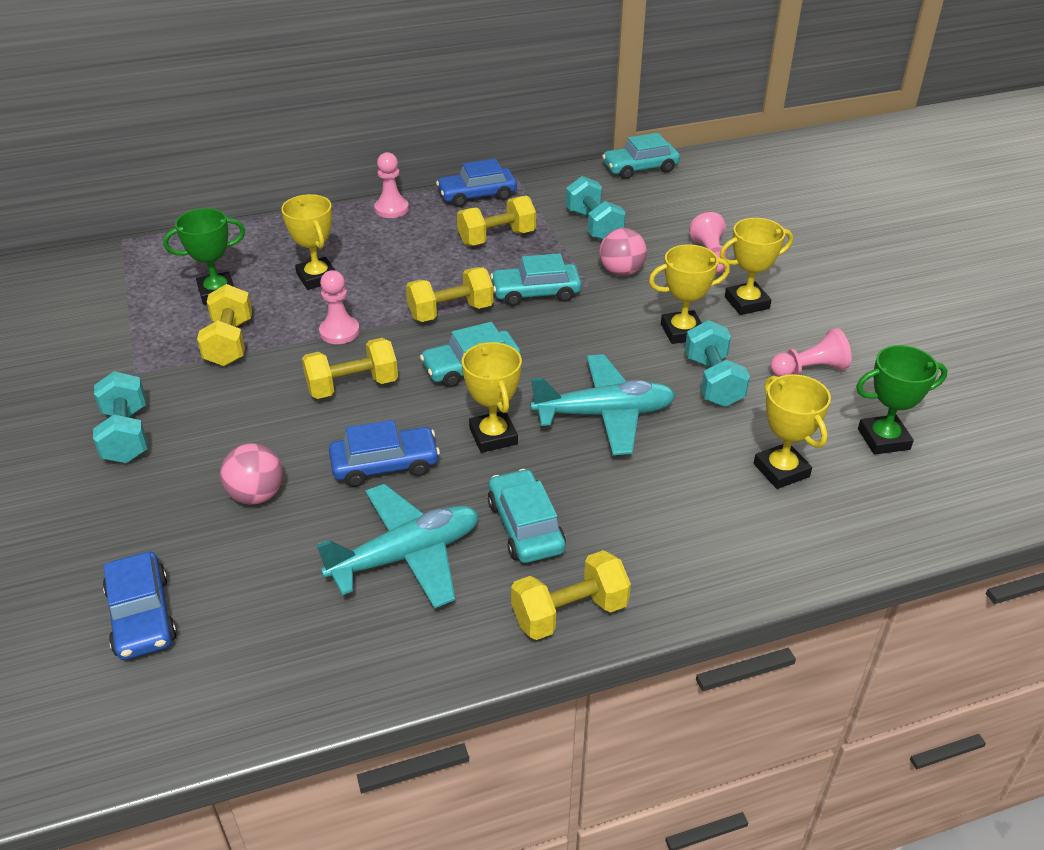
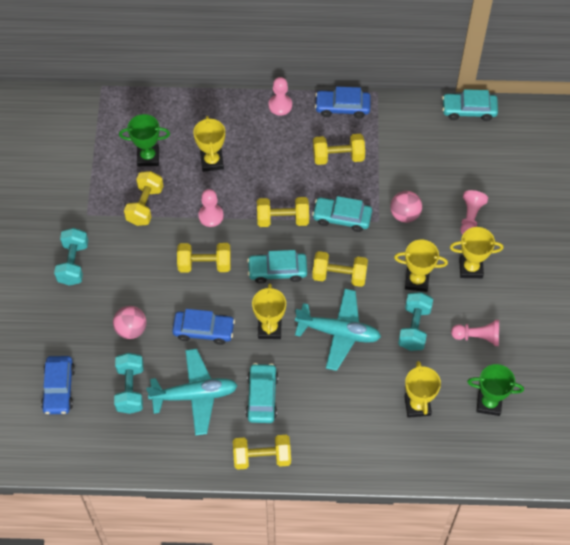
camera: 20 degrees right, 20 degrees up
(567, 351) = (339, 275): none -> yellow dumbbell
(594, 226) = (407, 163): turquoise dumbbell -> turquoise dumbbell (130, 389)

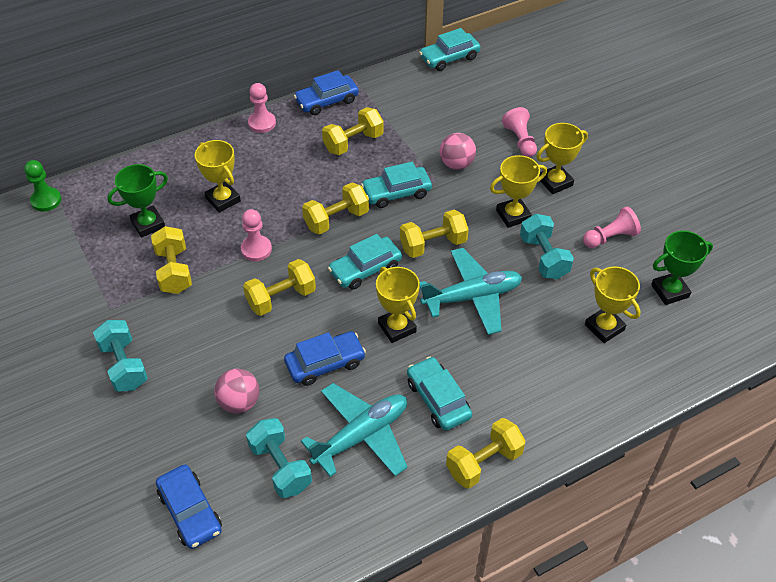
camera: 30 degrees left, 10 degrees down
(89, 102) = (46, 200): none -> green pawn

